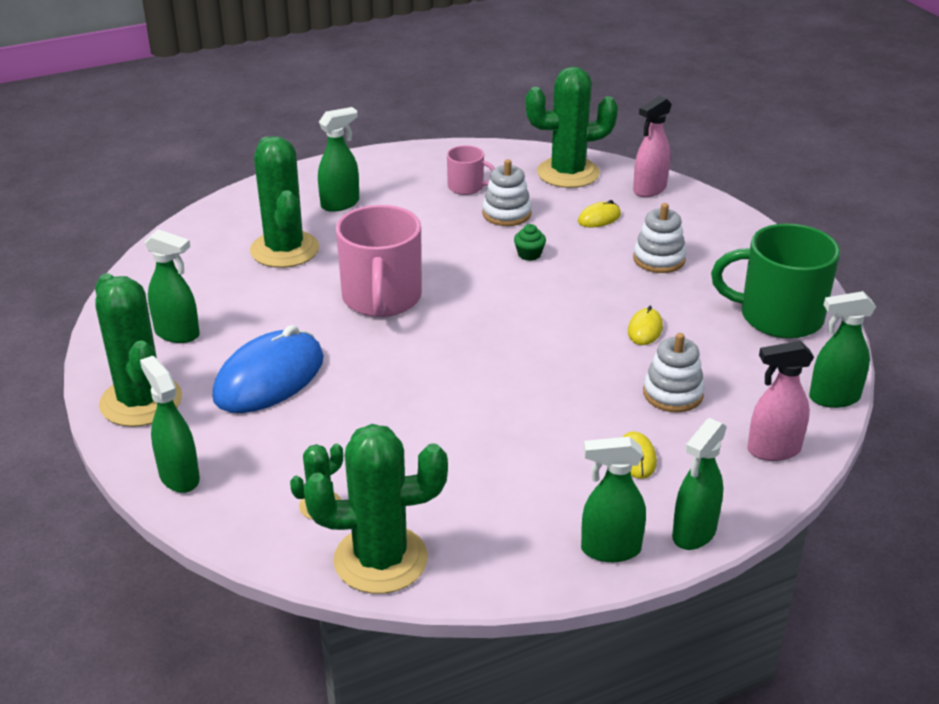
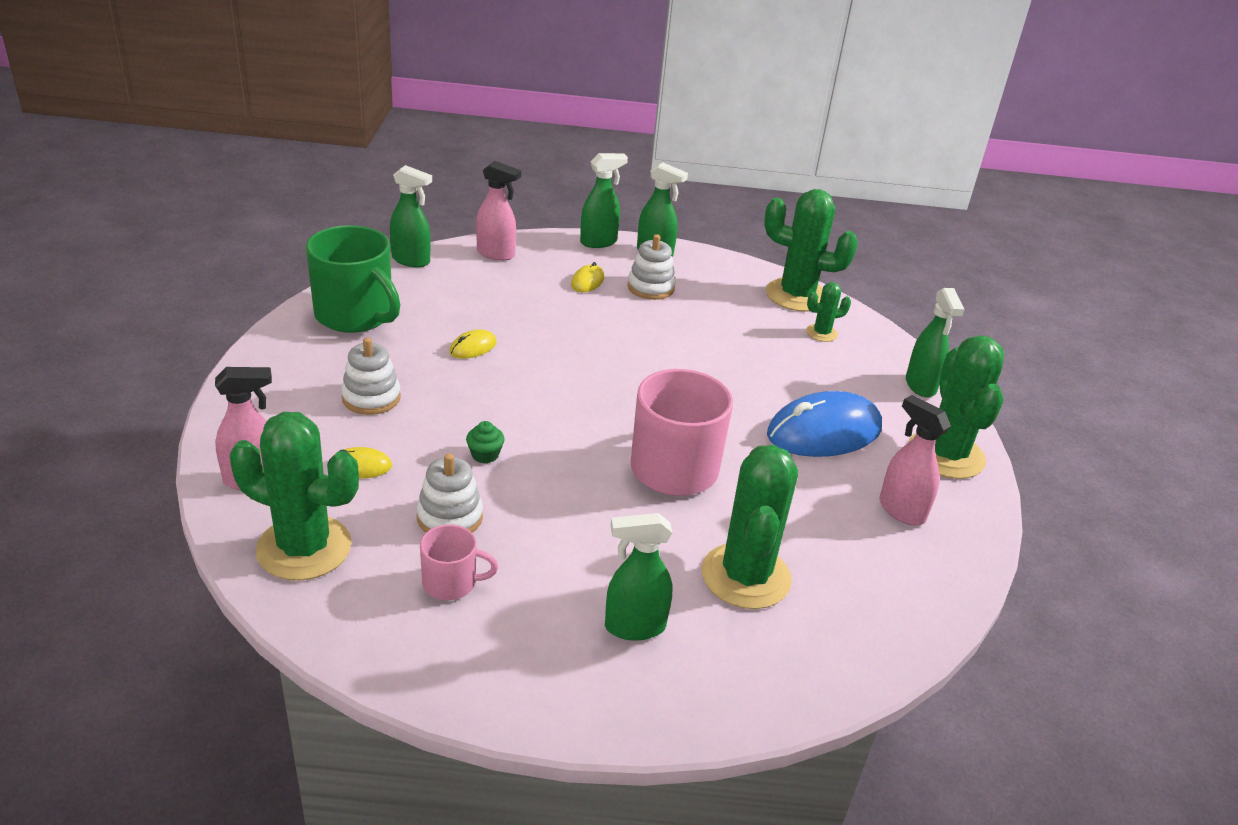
camera: 155 degrees left, 0 degrees up
(177, 334) = (901, 510): green spray bottle -> pink spray bottle
(466, 187) = (451, 583): pink mug -> pink mug turned 135 degrees clockwise
(672, 394) = (514, 302): white stacking toy -> white stacking toy (650, 287)

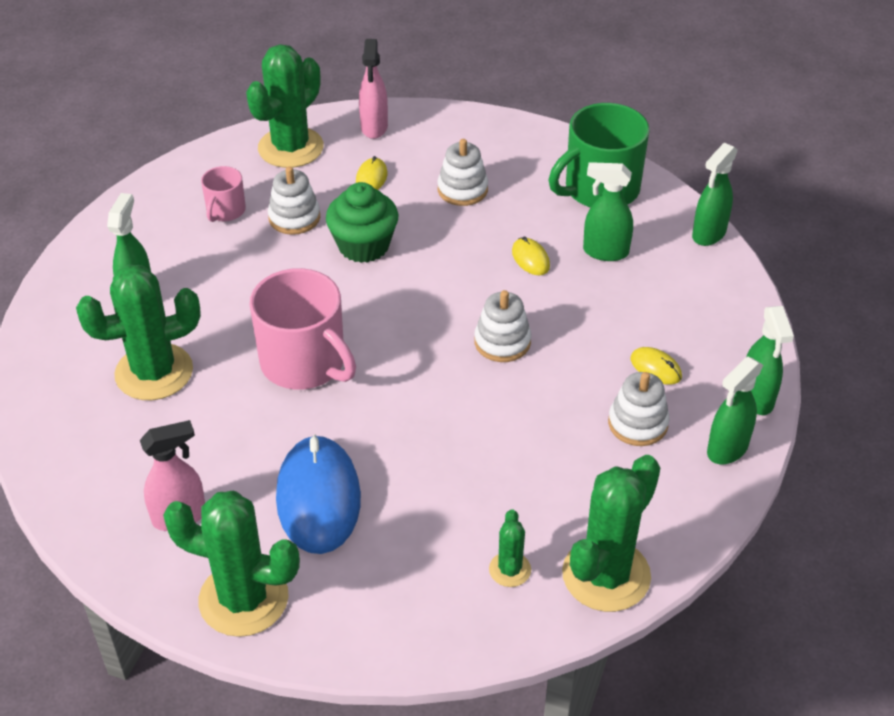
camera: 110 degrees right, 10 degrees up
(485, 455) = (363, 245): green cupcake -> green cupcake, size x2.17
(496, 254) = (723, 301): pink spray bottle -> none
(592, 354) = (502, 342): none -> white stacking toy
(746, 576) = (154, 372): green cactus -> green cactus turned 45 degrees counterclockwise
(920, 386) = (374, 634): green spray bottle -> green spray bottle (605, 252)

